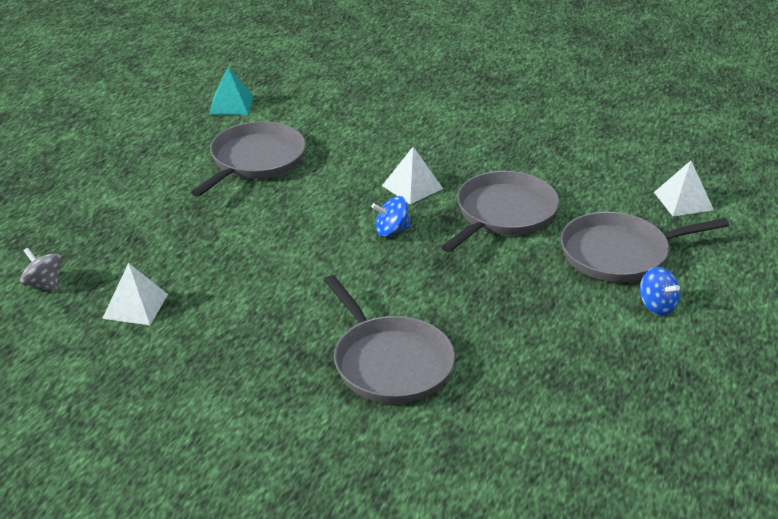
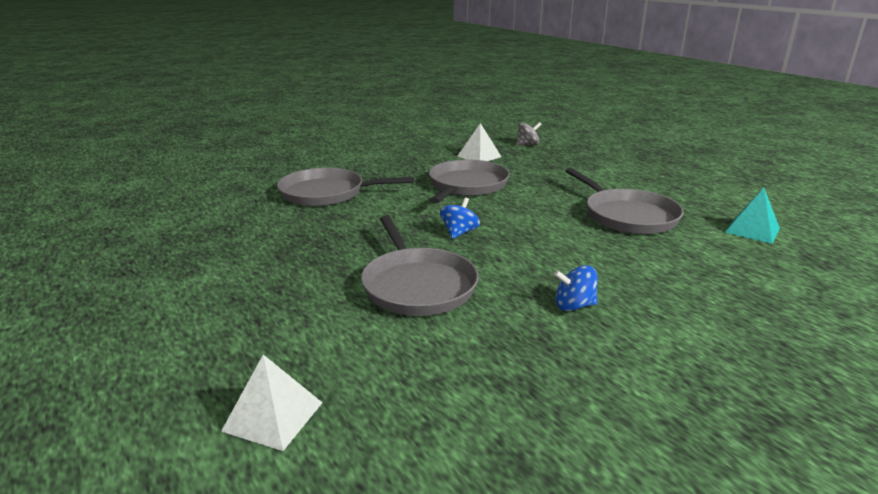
camera: 125 degrees right, 10 degrees down
(412, 187) = (515, 261): white pyramid -> none
(620, 253) = (273, 315): grey pan -> grey pan (466, 185)
(657, 306) = (191, 297): blue spinning top -> blue spinning top (574, 306)

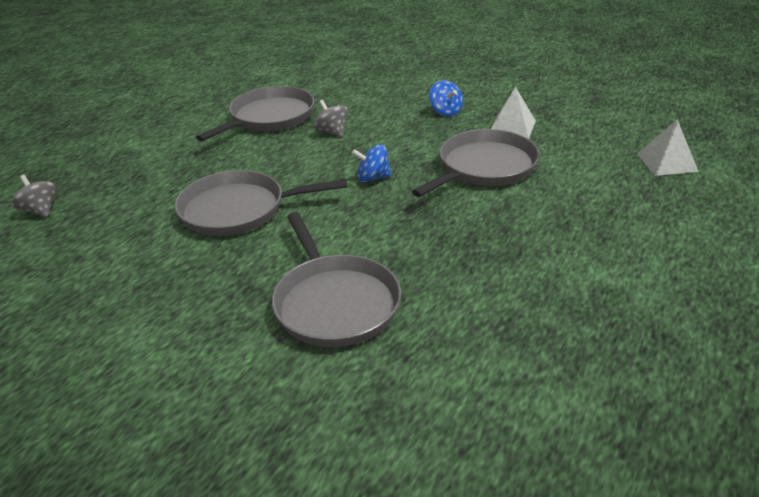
camera: 115 degrees left, 10 degrees up
(479, 156) = (110, 233): white pyramid -> white pyramid (512, 127)
(570, 235) = (332, 132): none -> grey spinning top
(752, 230) = (265, 76): turquoise pyramid -> none

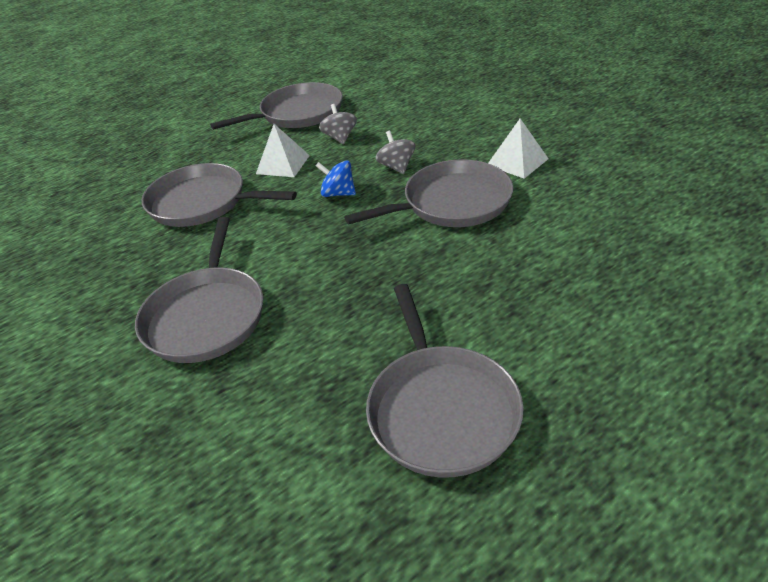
camera: 25 degrees right, 5 degrees up
(40, 210) = (63, 172): grey spinning top -> grey spinning top (396, 167)
(445, 112) = (463, 133): blue spinning top -> none
(608, 320) = (441, 409): none -> grey pan
(667, 162) = (660, 236): white pyramid -> white pyramid (283, 164)

